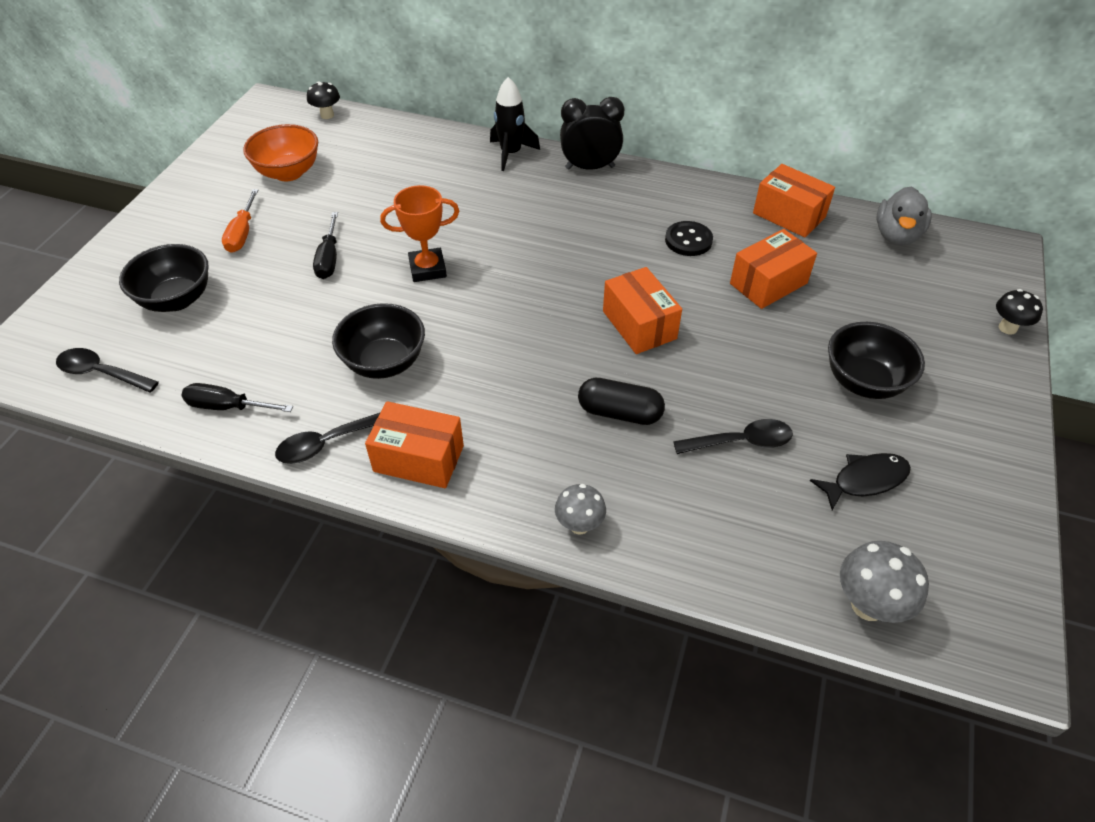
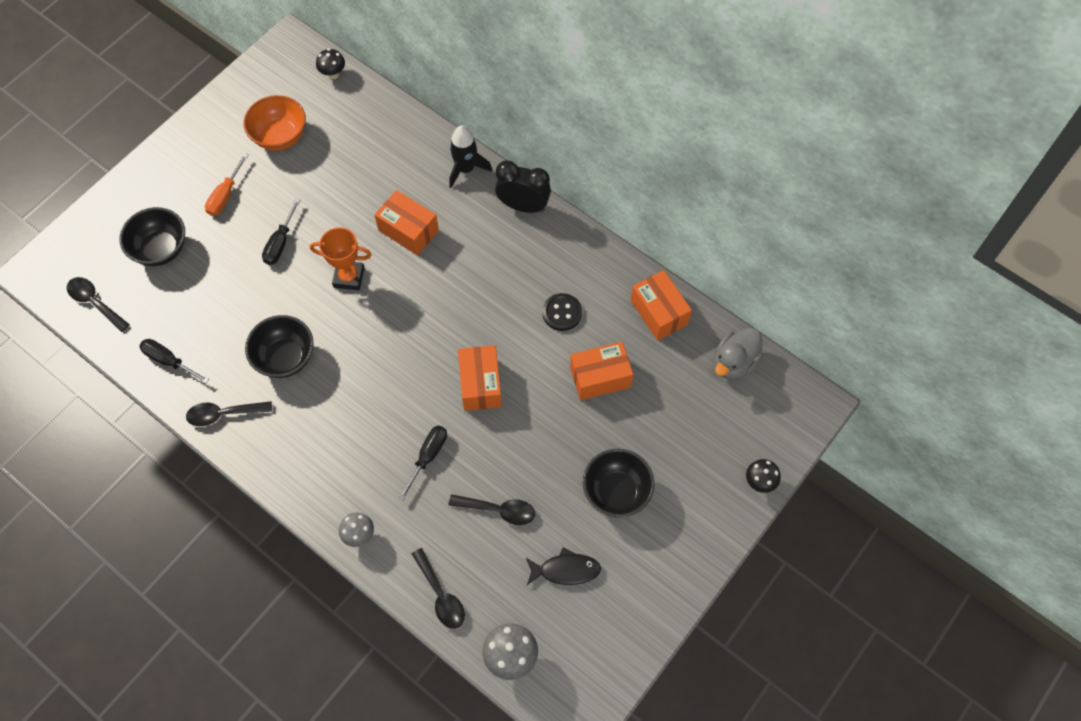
camera: 20 degrees right, 15 degrees up
(419, 458) = (278, 447): orange box -> orange box (408, 230)
(619, 412) = (428, 457): black capsule -> black screwdriver
(729, 561) = (441, 595): none -> black spoon

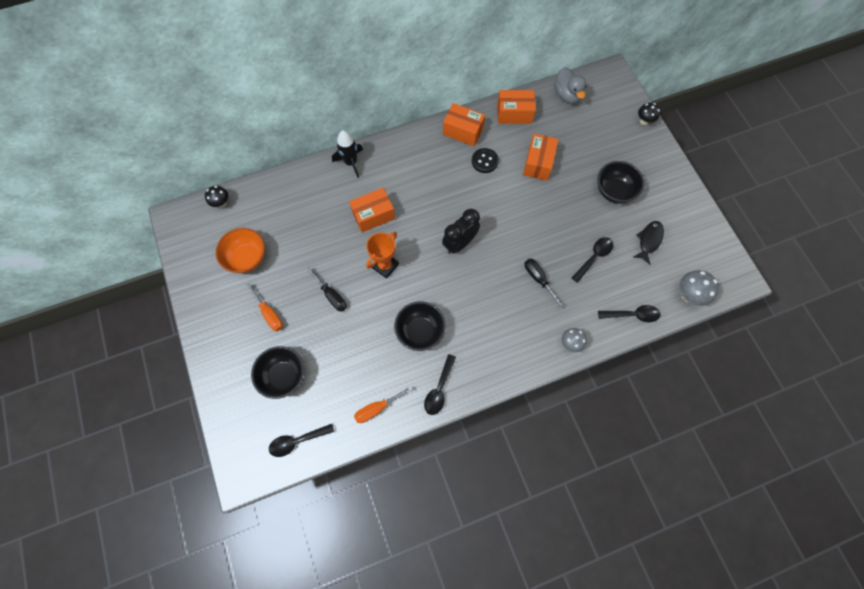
camera: 60 degrees left, 5 degrees up
(169, 361) = (377, 408): black screwdriver -> orange screwdriver
(480, 384) = (506, 227): orange box -> orange box (463, 131)
(523, 206) = (399, 145): black clock -> black clock (459, 243)

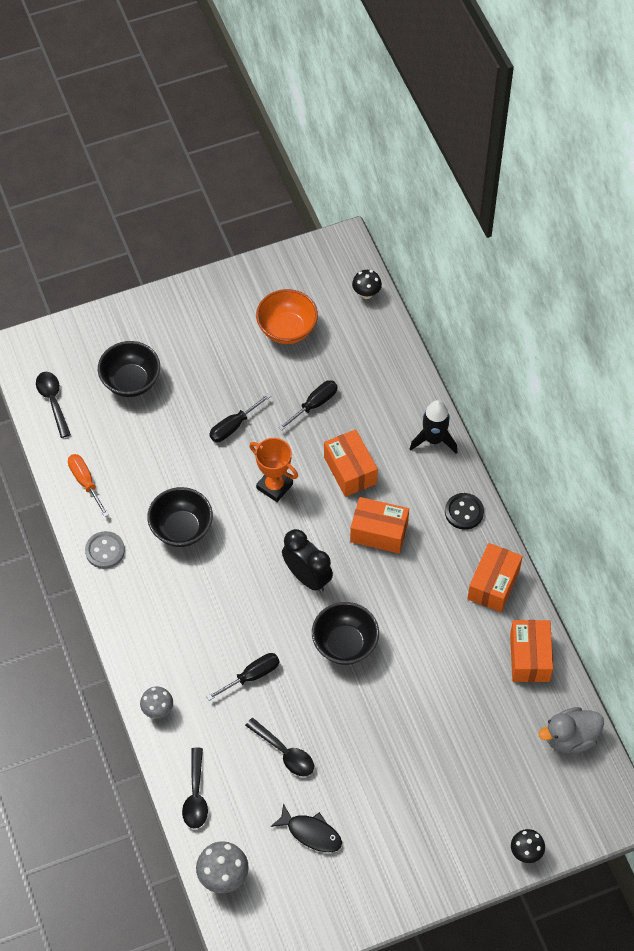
camera: 90 degrees right, 10 degrees down
(269, 313) = (211, 360): orange screwdriver -> none
(316, 239) = (314, 405): none -> black screwdriver
(439, 389) = (105, 551): black spoon -> grey button
(484, 161) = (442, 613): black button -> black button (464, 512)
(538, 163) = (441, 687): orange box -> orange box (379, 532)
(614, 191) = (394, 792): black bowl -> black bowl (345, 644)

